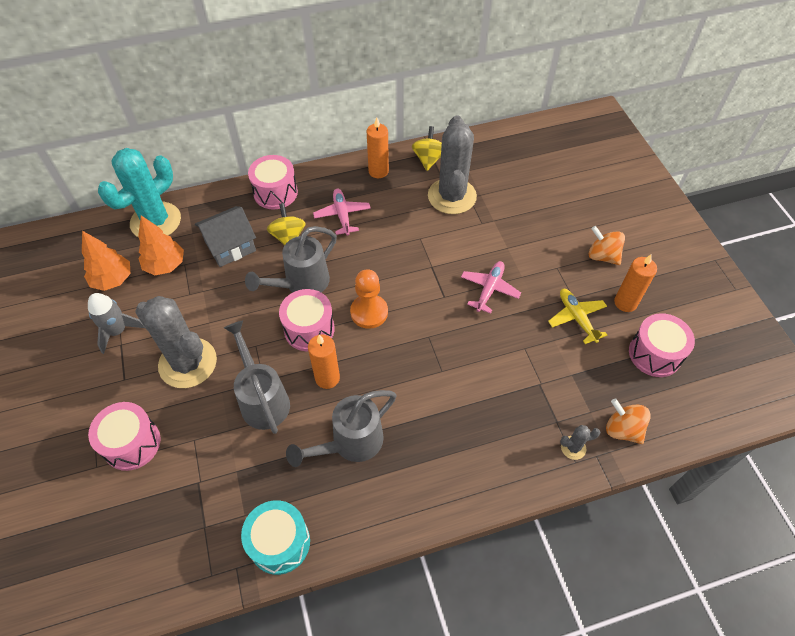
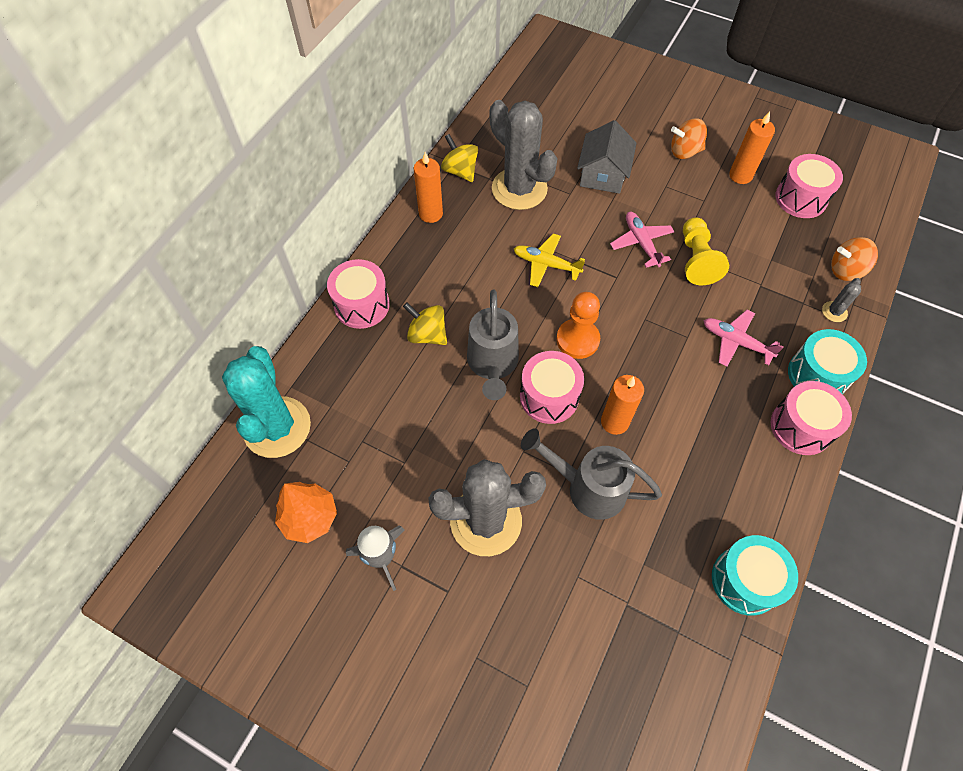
camera: 45 degrees left, 5 degrees up
(132, 443) = (531, 634): pink drum -> pink drum (801, 427)
(165, 265) = (345, 458): orange tree -> none
(230, 246) = (384, 387): grey house -> grey house (603, 174)
(342, 215) = (449, 277): pink plane -> pink plane (736, 342)
(351, 443) = (696, 454): grey watering can -> none
(501, 475) = (817, 375): none -> turquoise drum
(514, 330) = (696, 260): none -> yellow pawn
(576, 318) = (724, 214): yellow plane -> yellow plane (546, 264)

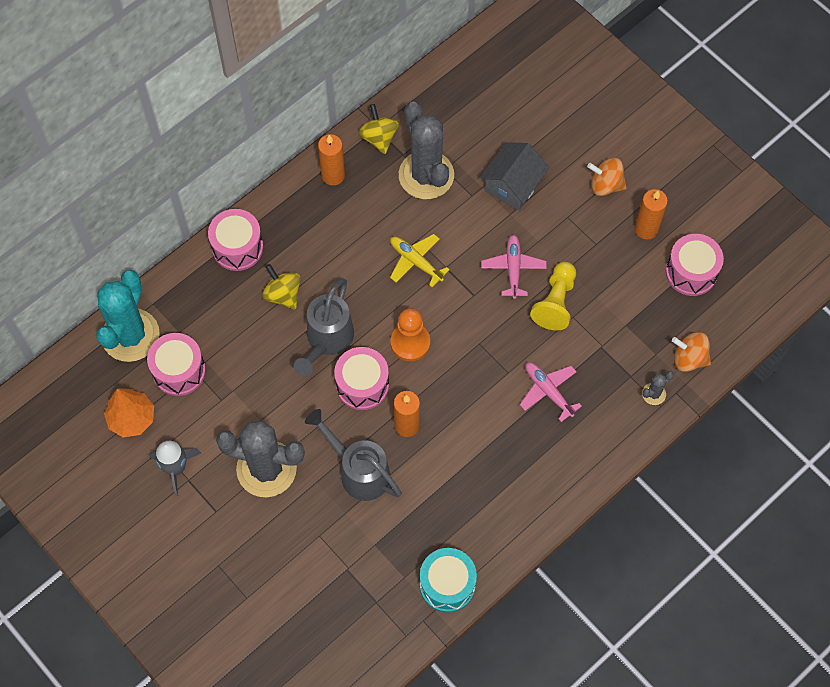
camera: 20 degrees right, 5 degrees up
(801, 427) = (562, 483): pink drum -> pink drum (179, 371)
(817, 375) = (603, 445): turquoise drum -> none

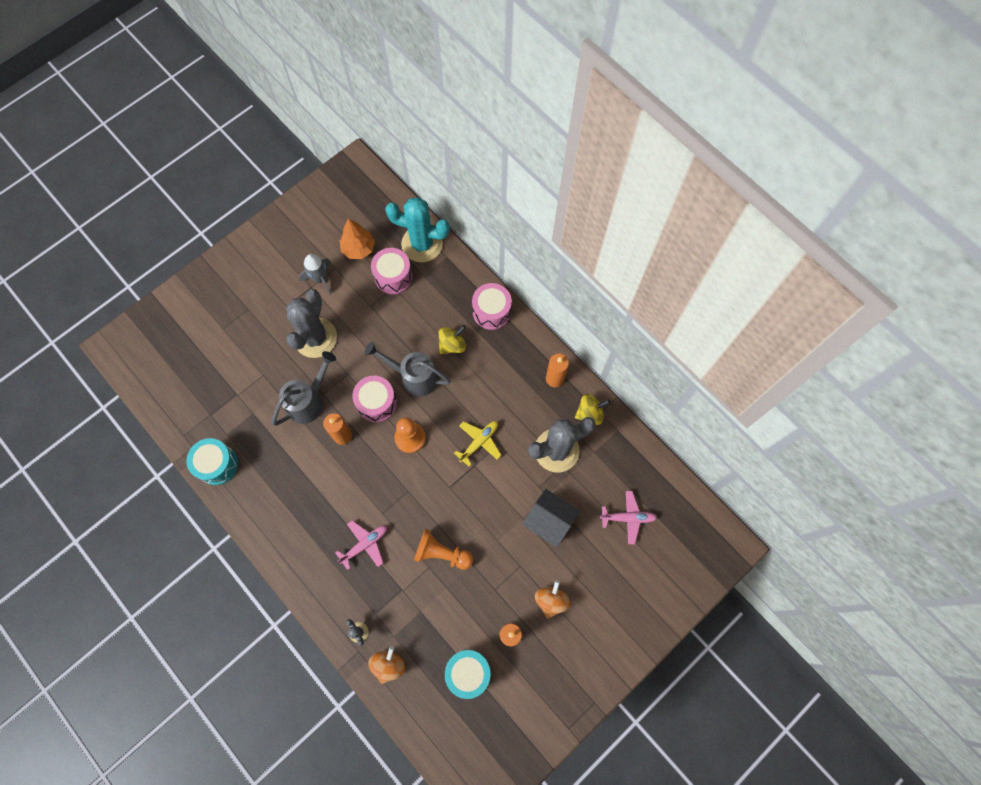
camera: 90 degrees right, 5 degrees up
(513, 268) = (472, 519): pink plane -> pink plane (628, 518)
(555, 302) = (442, 553): yellow pawn -> orange pawn
(691, 272) = (468, 672): pink drum -> turquoise drum

